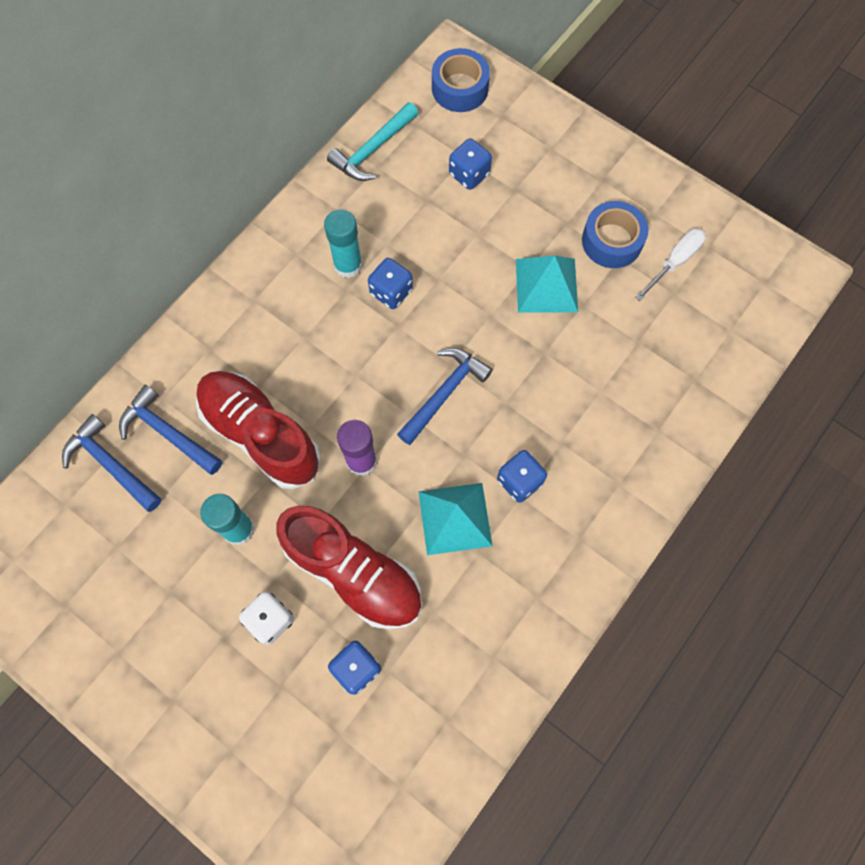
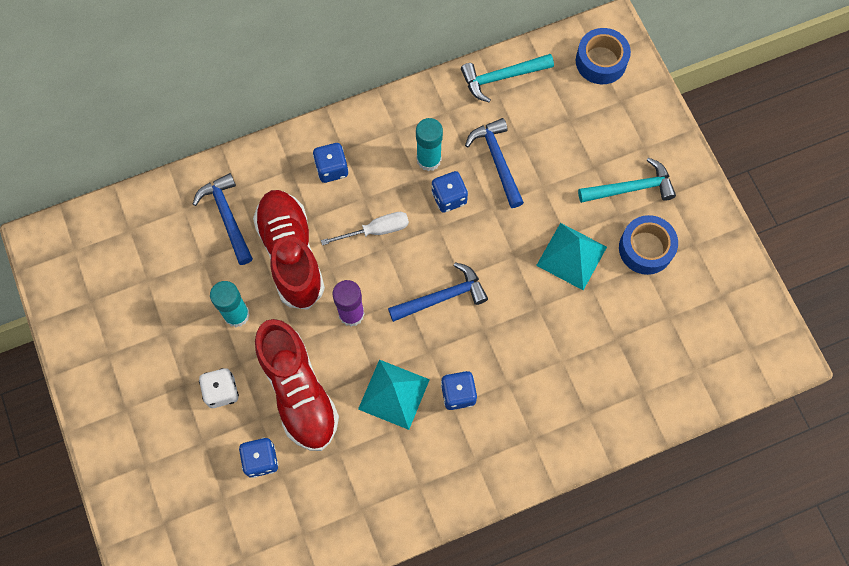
camera: 30 degrees right, 0 degrees up
(110, 464) = (175, 218): blue hammer -> blue hammer (497, 160)
(469, 174) = (565, 136): blue dice -> blue dice (332, 169)
(562, 191) = (631, 188): none -> turquoise hammer
(674, 262) = (685, 292): white screwdriver -> white screwdriver (376, 230)

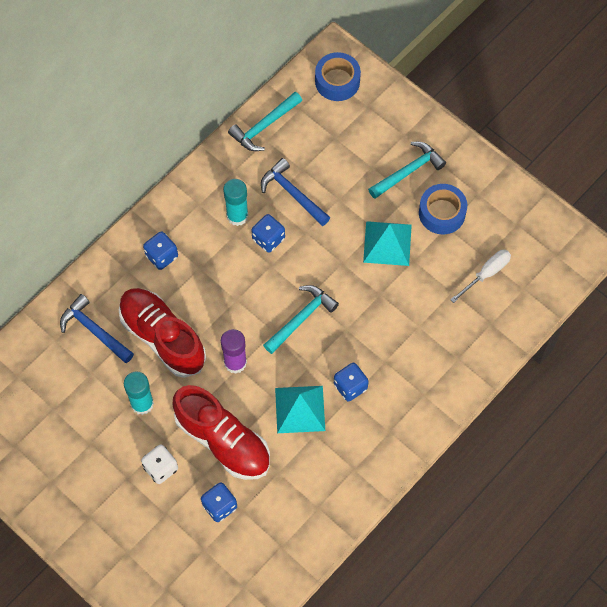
camera: 25 degrees left, 5 degrees down
(376, 230) = (222, 289): white screwdriver -> white screwdriver (486, 274)
(442, 297) = (301, 318): blue hammer -> turquoise hammer

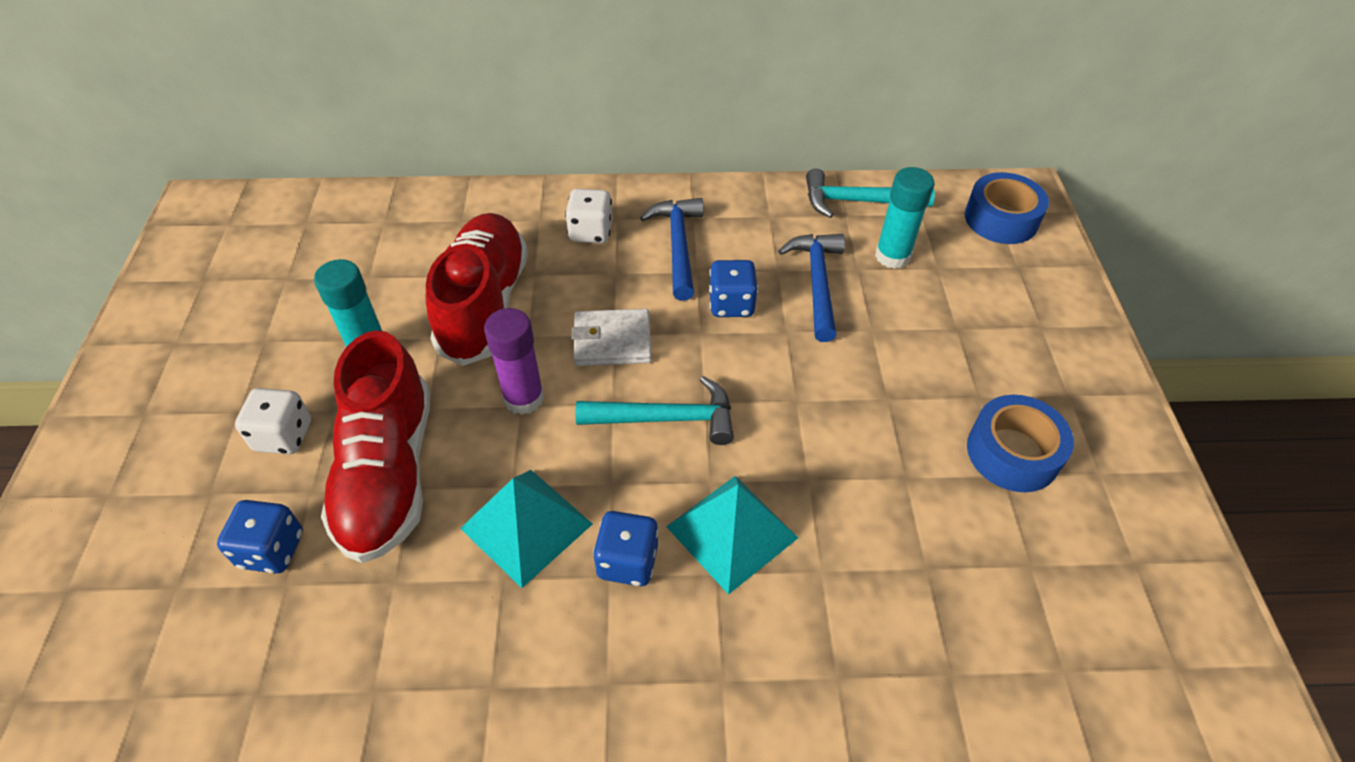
camera: 45 degrees right, 15 degrees down
(94, 330) = (430, 243): blue hammer -> blue hammer (678, 245)
(162, 256) = (591, 232): blue dice -> white dice
(237, 216) = (722, 257): turquoise glue stick -> turquoise glue stick (892, 256)
(239, 303) = (612, 341): none -> white wallet
(387, 243) = (887, 426): turquoise pyramid -> turquoise pyramid (732, 532)
(408, 171) = (1008, 368): turquoise hammer -> none
(486, 274) = (1012, 591): white screwdriver -> none

